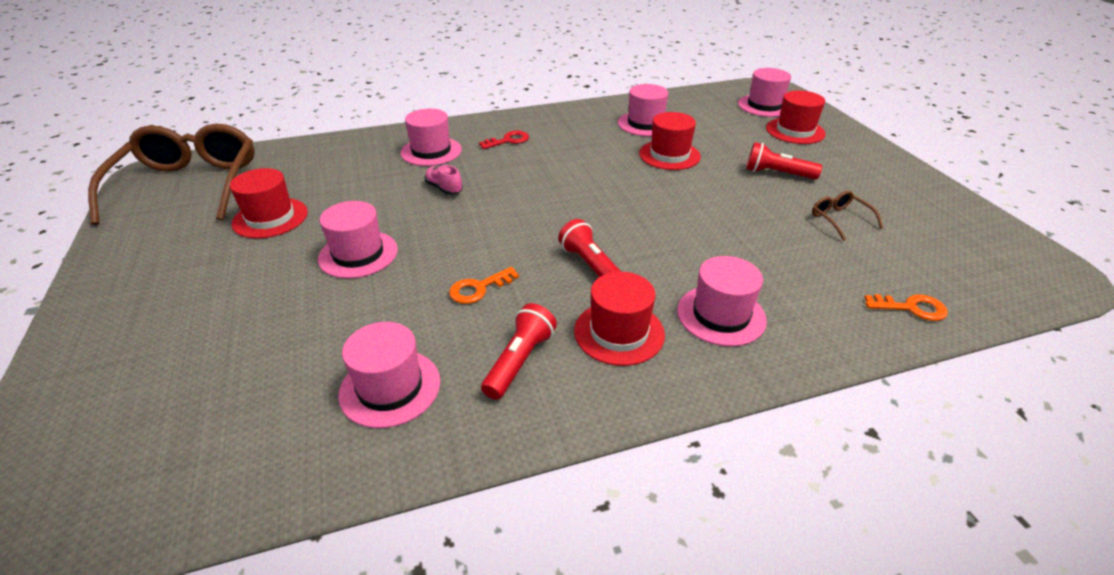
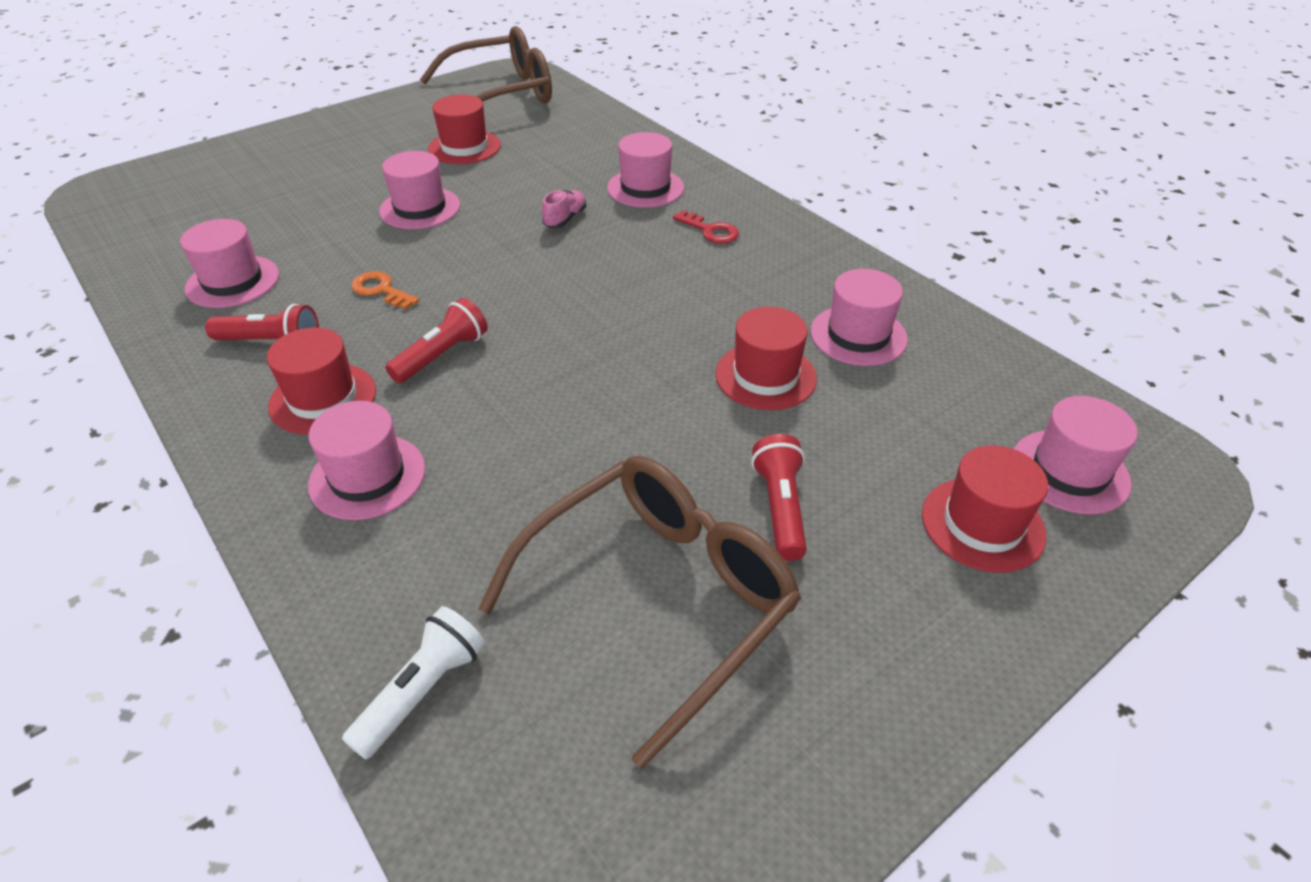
camera: 70 degrees right, 5 degrees up
(839, 219) = (659, 598): brown glasses -> brown glasses, size x2.49
(911, 308) = (422, 690): orange key -> white flashlight

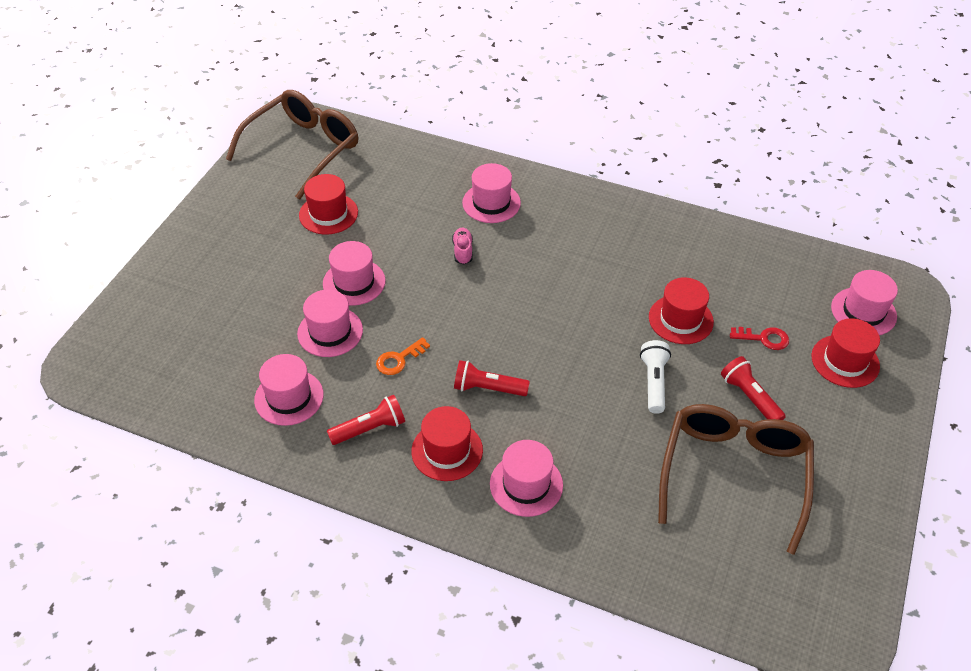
camera: 30 degrees left, 5 degrees up
(381, 290) = (399, 359): orange key -> orange key turned 45 degrees counterclockwise
(422, 690) = (668, 575): white flashlight -> white flashlight (653, 382)
(442, 355) = (487, 388): red flashlight -> red flashlight turned 90 degrees counterclockwise
(710, 231) = (563, 223): red key -> red key (764, 338)
(858, 335) = (707, 269): pink hat -> pink hat (330, 332)

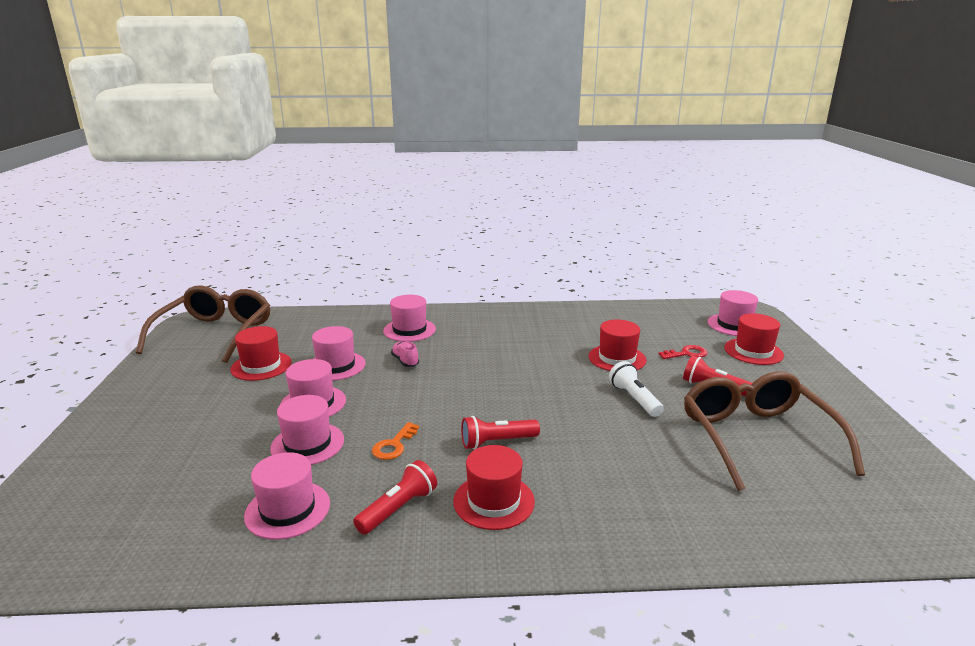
camera: 25 degrees left, 25 degrees down
(526, 484) = (593, 503): pink hat -> pink hat (336, 366)

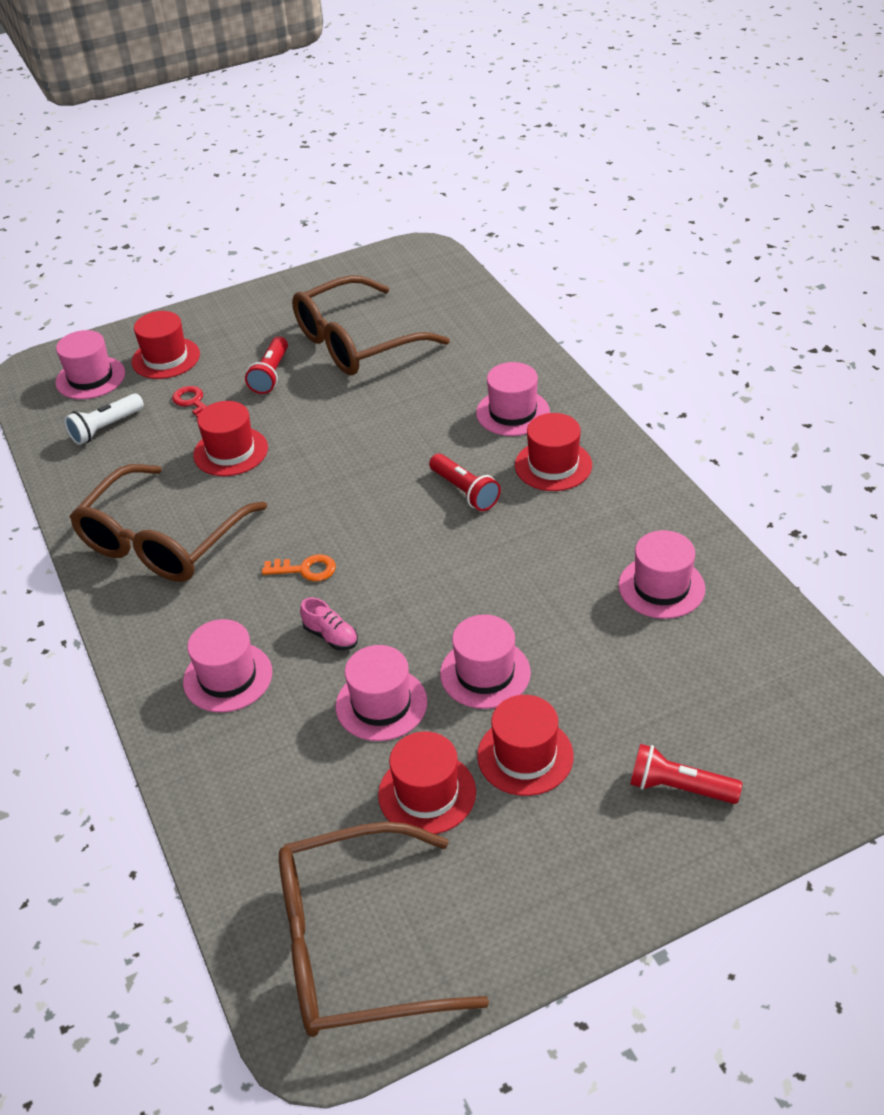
camera: 110 degrees left, 20 degrees up
(238, 400) = (525, 755): none -> red hat
(307, 444) = (563, 630): pink hat -> pink hat (512, 412)
(394, 445) = (519, 561): orange key -> orange key (305, 569)
(398, 508) = (605, 517): red flashlight -> red flashlight (678, 788)
(405, 361) = (331, 636): pink shoe -> pink shoe turned 90 degrees counterclockwise
(539, 327) = (162, 541): none -> brown glasses
(634, 399) = (324, 421): white flashlight -> white flashlight (106, 428)

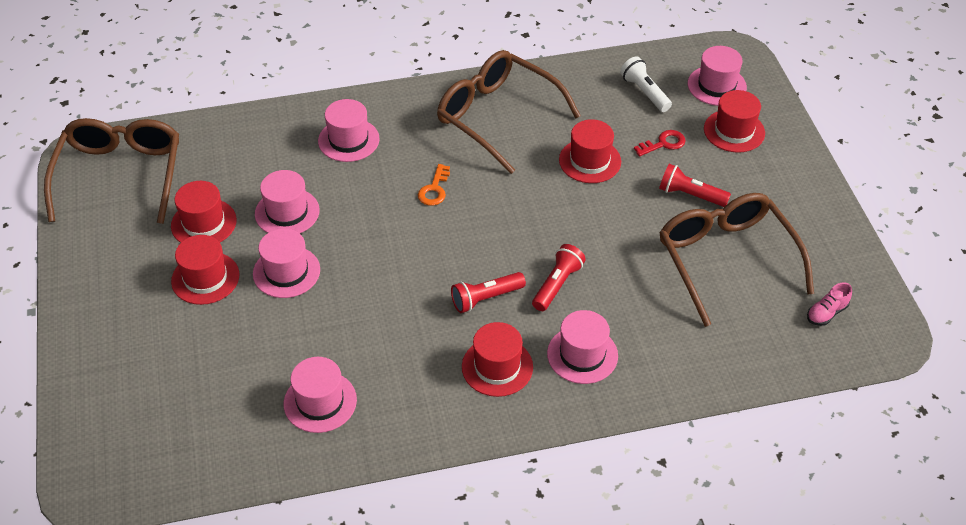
camera: 100 degrees right, 5 degrees up
(331, 636) = (361, 195): pink shoe -> pink shoe (826, 313)
(678, 788) = (135, 354): red flashlight -> red flashlight (557, 284)

